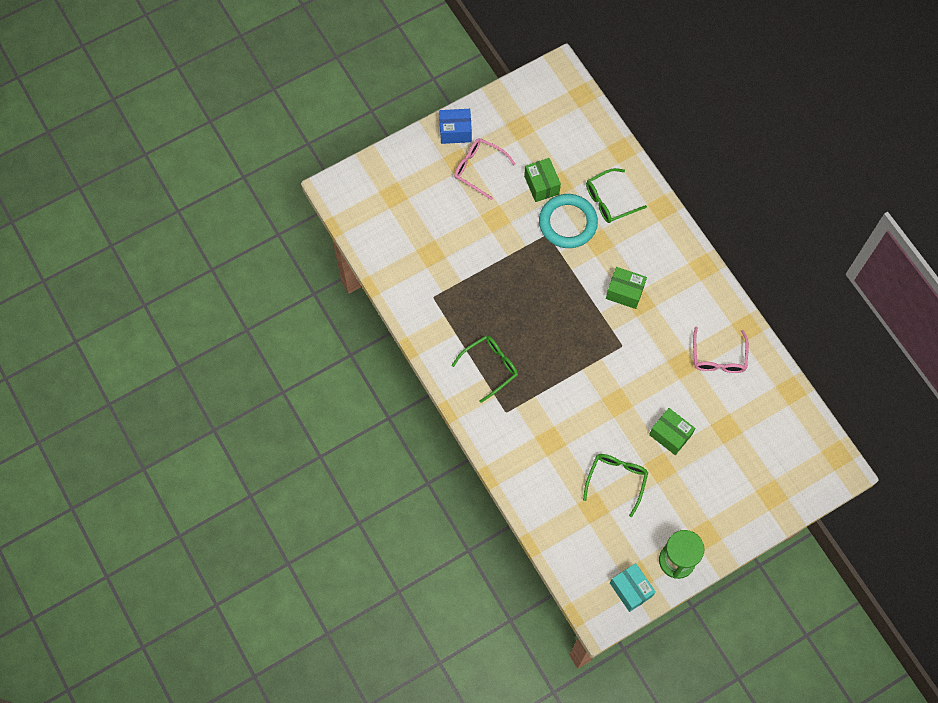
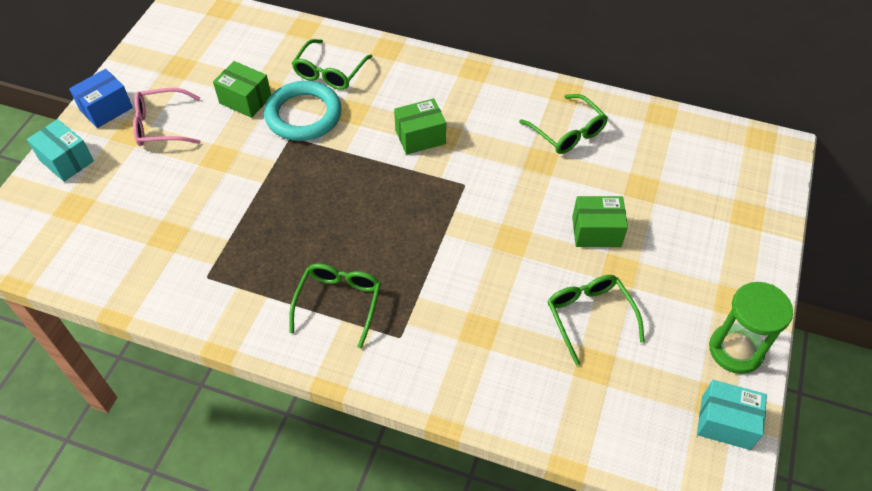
camera: 40 degrees left, 15 degrees down
(409, 156) = (66, 160): none -> turquoise box
(718, 357) = (567, 132): pink glasses -> green glasses

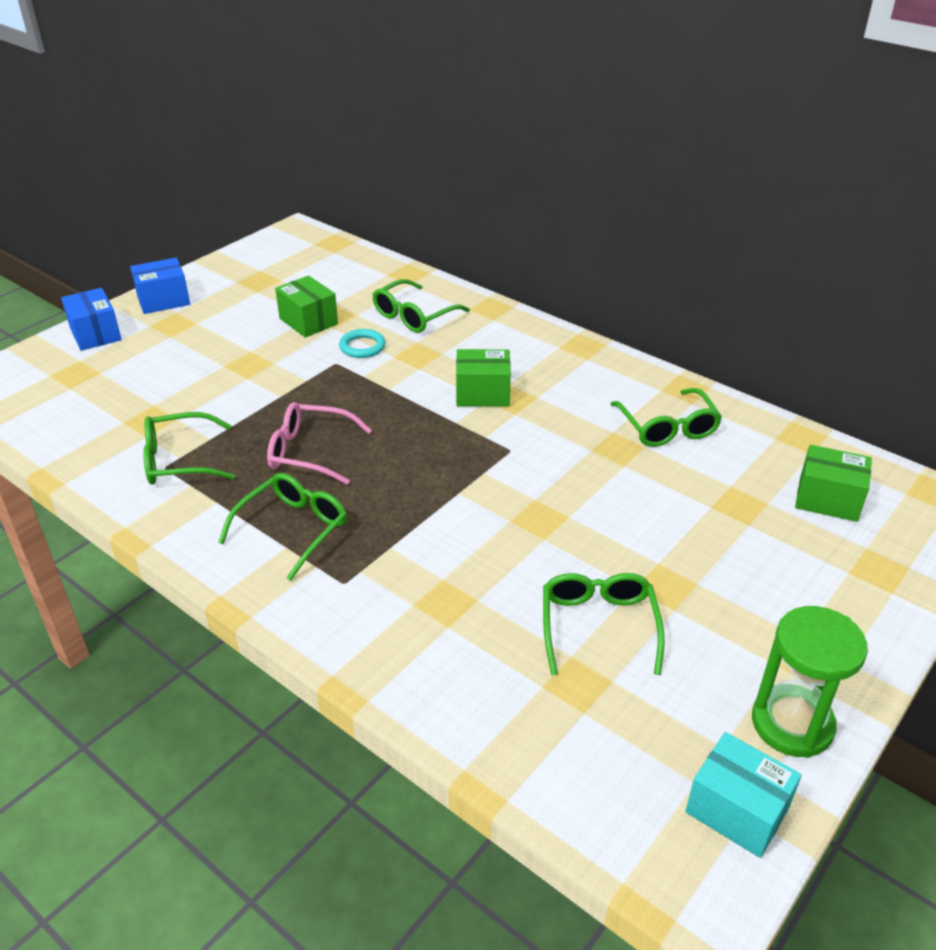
camera: 20 degrees right, 15 degrees down
(66, 160) = (95, 334): turquoise box -> blue box
(161, 125) = (208, 325): pink glasses -> pink glasses (310, 452)
(215, 267) = (179, 460): none -> green glasses
(303, 115) = (362, 347): turquoise ring -> turquoise ring, size x0.50
(596, 231) = (654, 536): green box -> green box (828, 499)

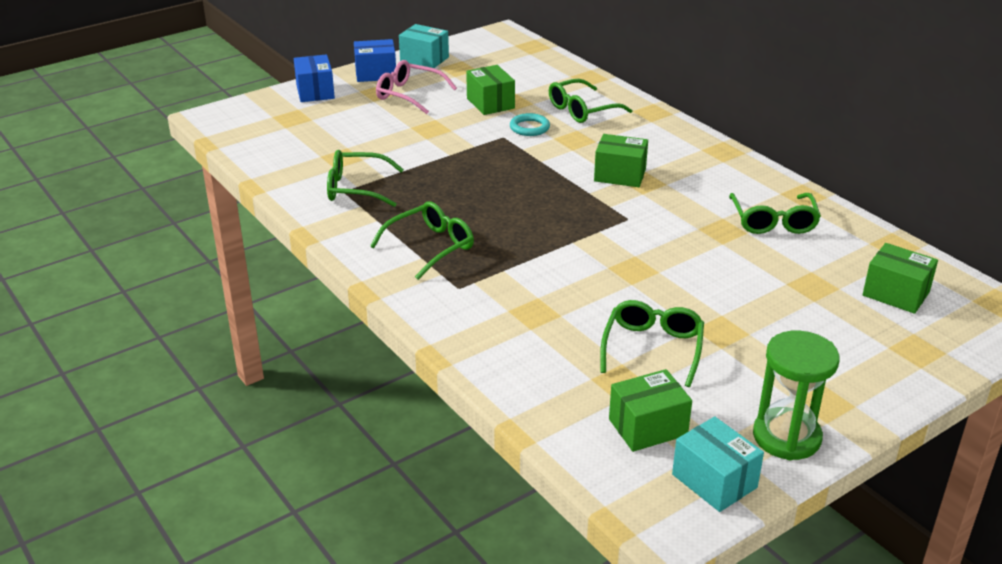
camera: 15 degrees right, 5 degrees down
(216, 274) = (424, 59): none -> turquoise box
(310, 452) = (461, 197): pink glasses -> pink glasses (409, 95)
(632, 745) = (648, 427): none -> green box

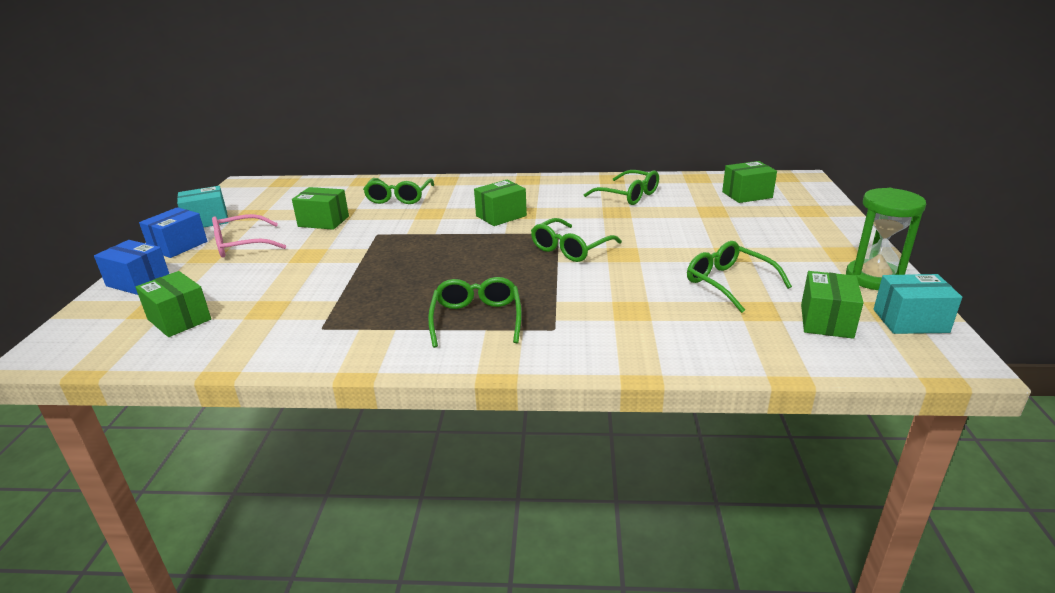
camera: 50 degrees left, 5 degrees down
(292, 135) = (179, 319): none -> green box
(356, 188) = (329, 320): green glasses -> green glasses (570, 249)
(529, 128) = (384, 221): turquoise ring -> none

